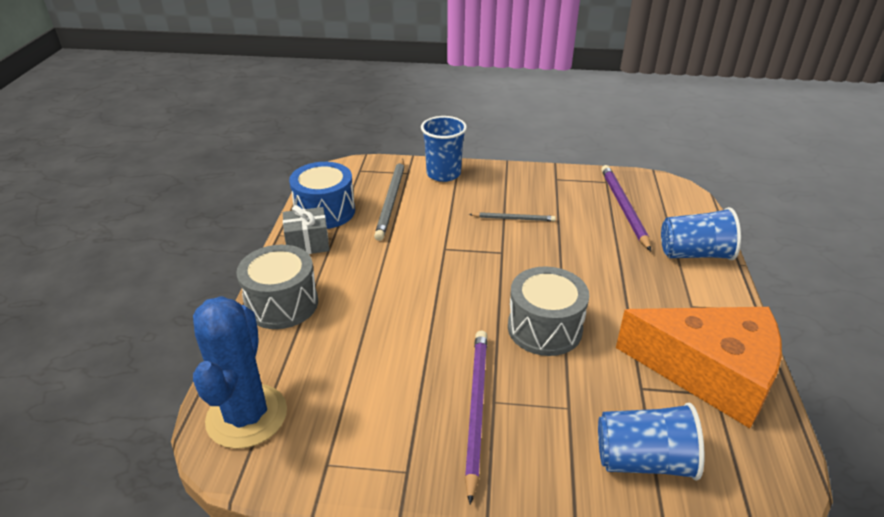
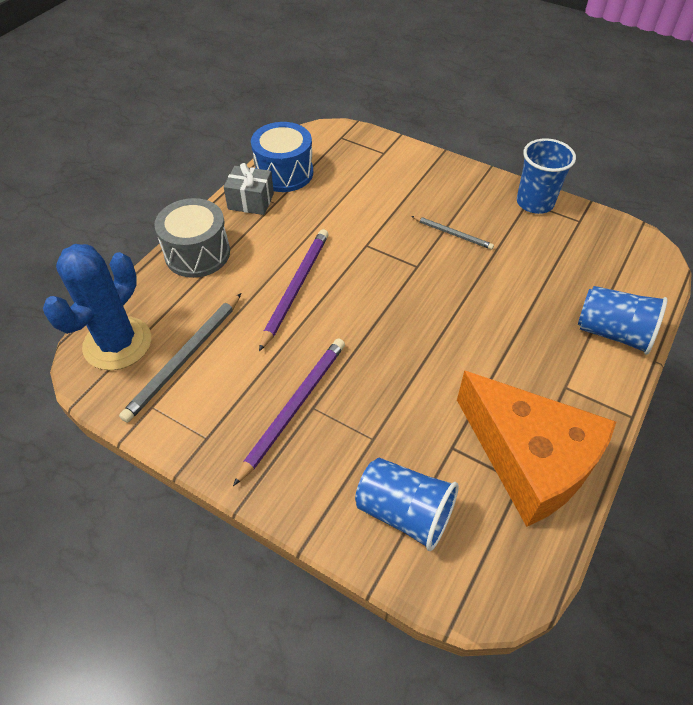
camera: 25 degrees right, 15 degrees up
(391, 200) = (349, 179): grey pencil -> grey pencil (184, 358)
(443, 174) = (417, 164): blue cup -> blue cup (535, 202)
(544, 328) = (403, 357): grey drum -> none
(623, 208) = (575, 257): purple pencil -> purple pencil (295, 288)

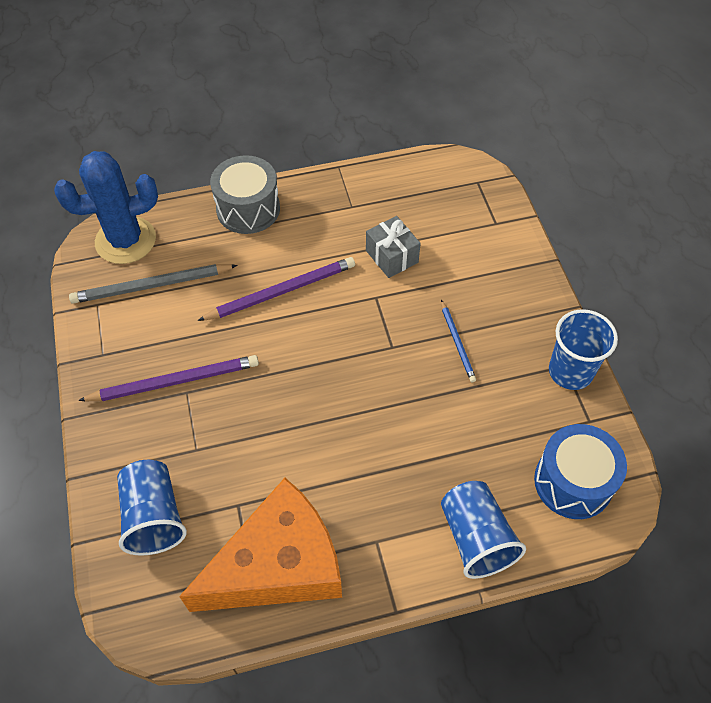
camera: 45 degrees right, 5 degrees up
(251, 201) = (335, 192): grey gift -> grey gift (392, 256)
(284, 173) = (390, 184): blue drum -> blue drum (573, 482)
(453, 234) = (457, 343): grey pencil -> blue pencil
(530, 459) = (278, 564): orange cheese -> orange cheese turned 120 degrees counterclockwise

